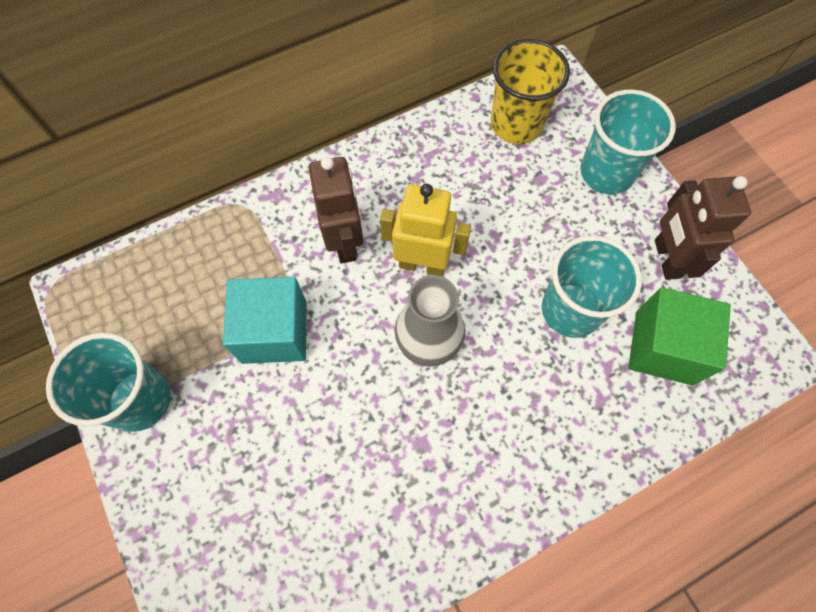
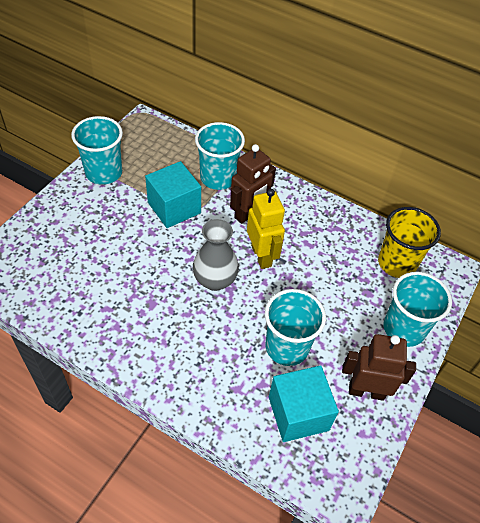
camera: 55 degrees right, 15 degrees down
(258, 246) = (218, 178): none -> turquoise cup
(663, 347) = (298, 413): green cube -> turquoise cube
(666, 259) = (366, 391): brown robot -> brown robot turned 45 degrees clockwise

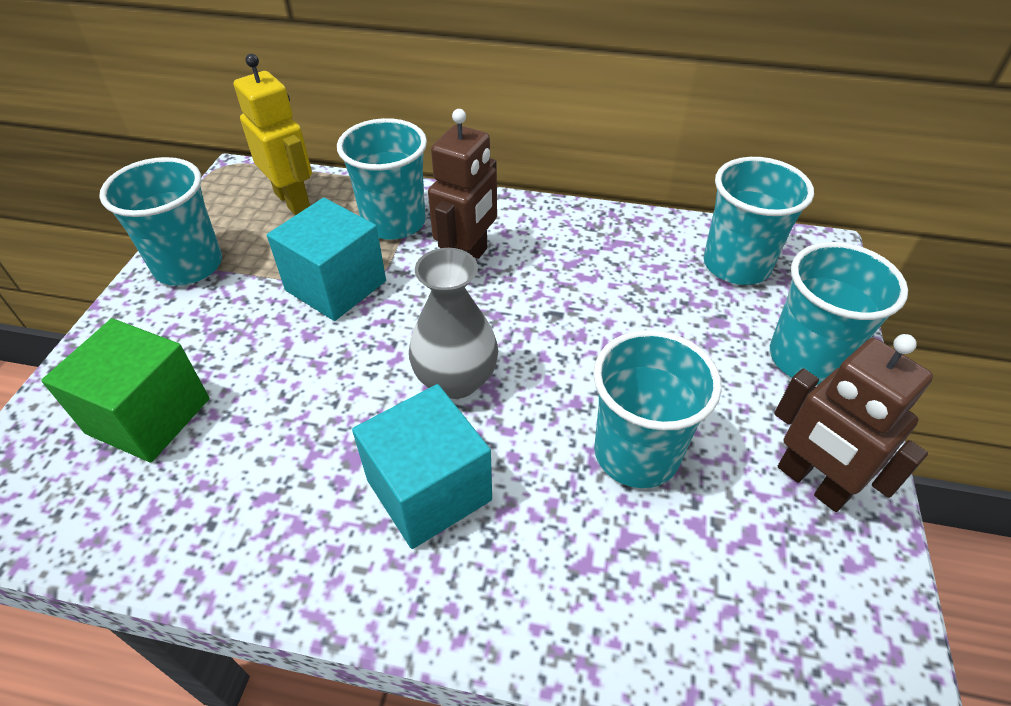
camera: 15 degrees left, 5 degrees down
(65, 251) = (148, 416): none -> green cube
(261, 256) = (519, 317): yellow robot -> yellow robot (293, 201)
(298, 413) = (720, 570): turquoise cube -> turquoise cube (429, 490)
(366, 391) = (811, 483): brown robot -> brown robot turned 120 degrees counterclockwise
(397, 263) = (736, 265): yellow cup -> turquoise cup

